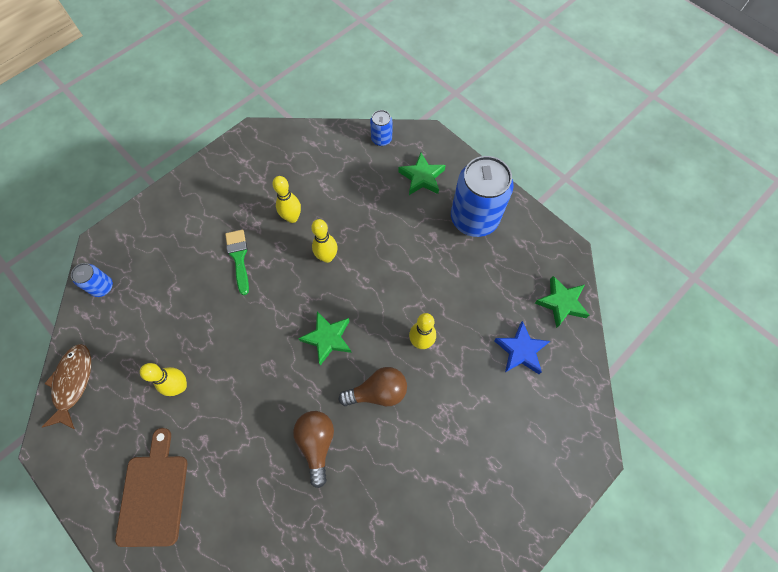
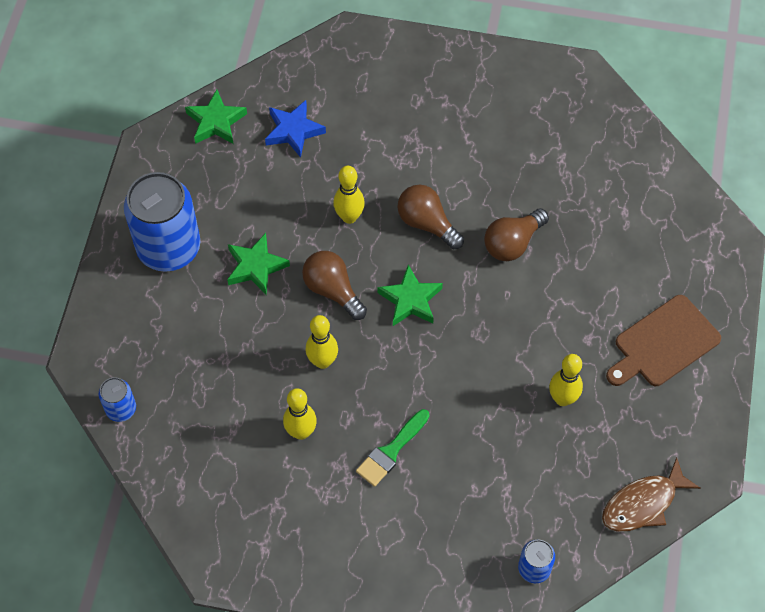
camera: 125 degrees left, 5 degrees down
(372, 294) = (332, 290): none -> brown light bulb
(422, 177) = (148, 331): green star -> green star (256, 267)

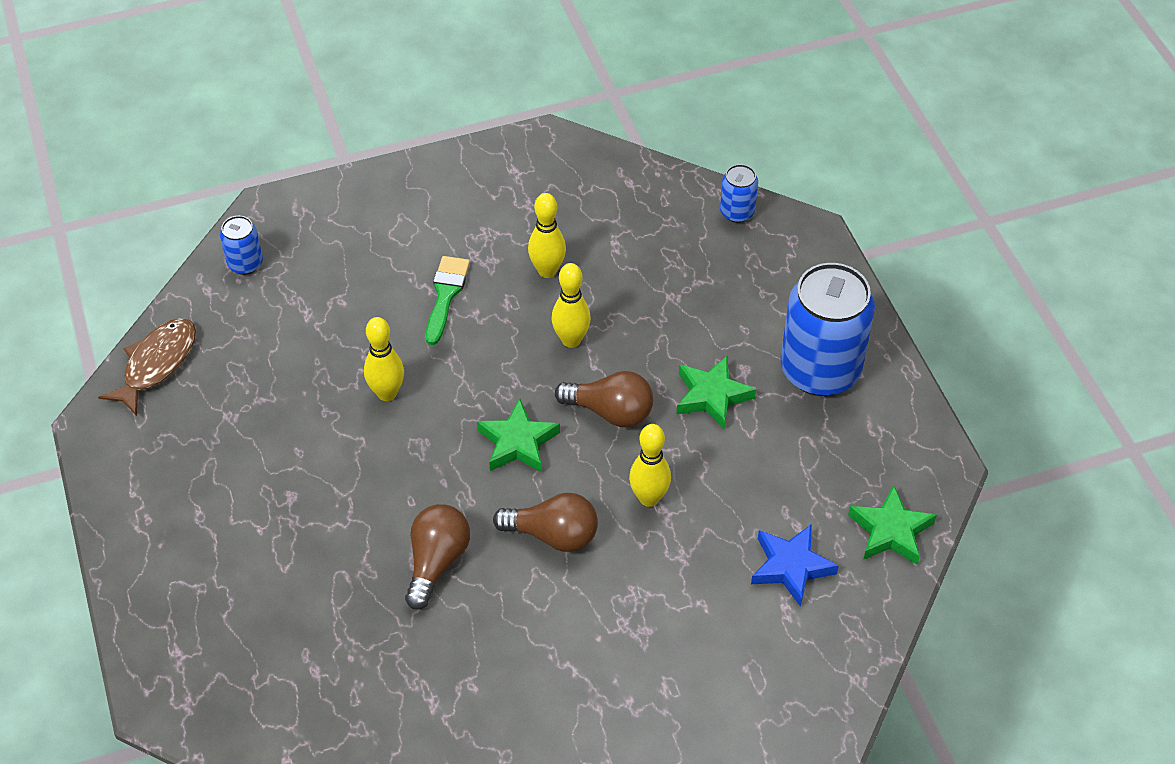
camera: 150 degrees right, 10 degrees down
(562, 399) = (290, 422): yellow bowling pin -> yellow bowling pin (387, 393)
(663, 343) = (198, 532): brown cutting board -> none

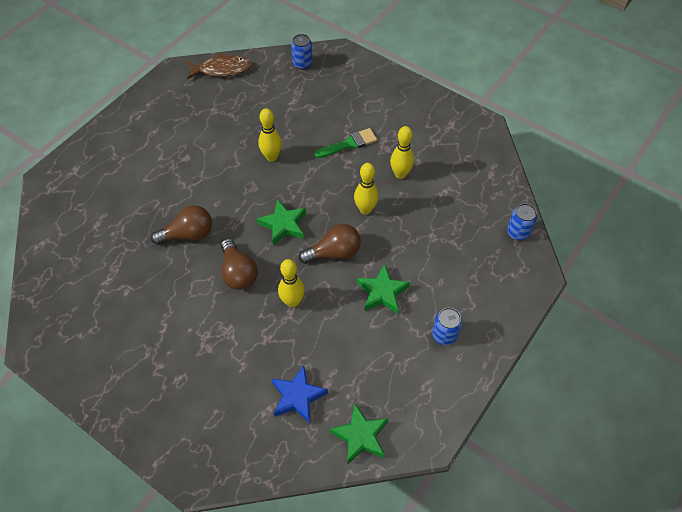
camera: 55 degrees right, 5 degrees up
(610, 412) = (334, 253): brown light bulb -> brown light bulb turned 90 degrees counterclockwise
(820, 370) = (444, 335): blue can -> blue can, size x0.46

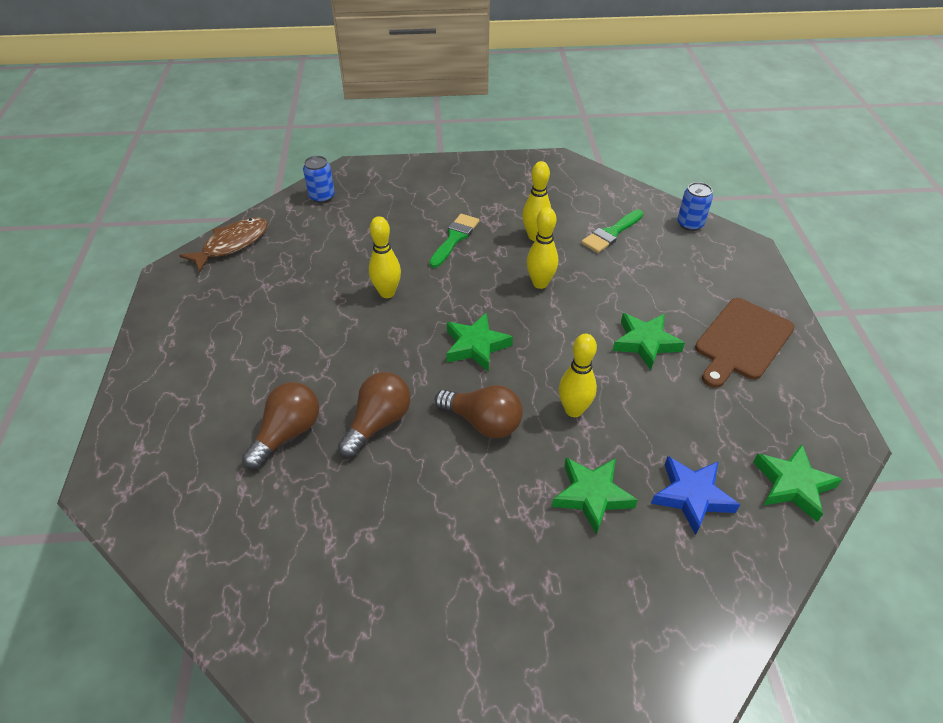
camera: 40 degrees left, 10 degrees down
(247, 354) = (592, 495): none -> green star
(334, 253) = (558, 338): brown light bulb -> brown light bulb (287, 433)
(444, 335) = (742, 341): blue can -> brown cutting board
(453, 204) = (611, 233): none -> green brush

